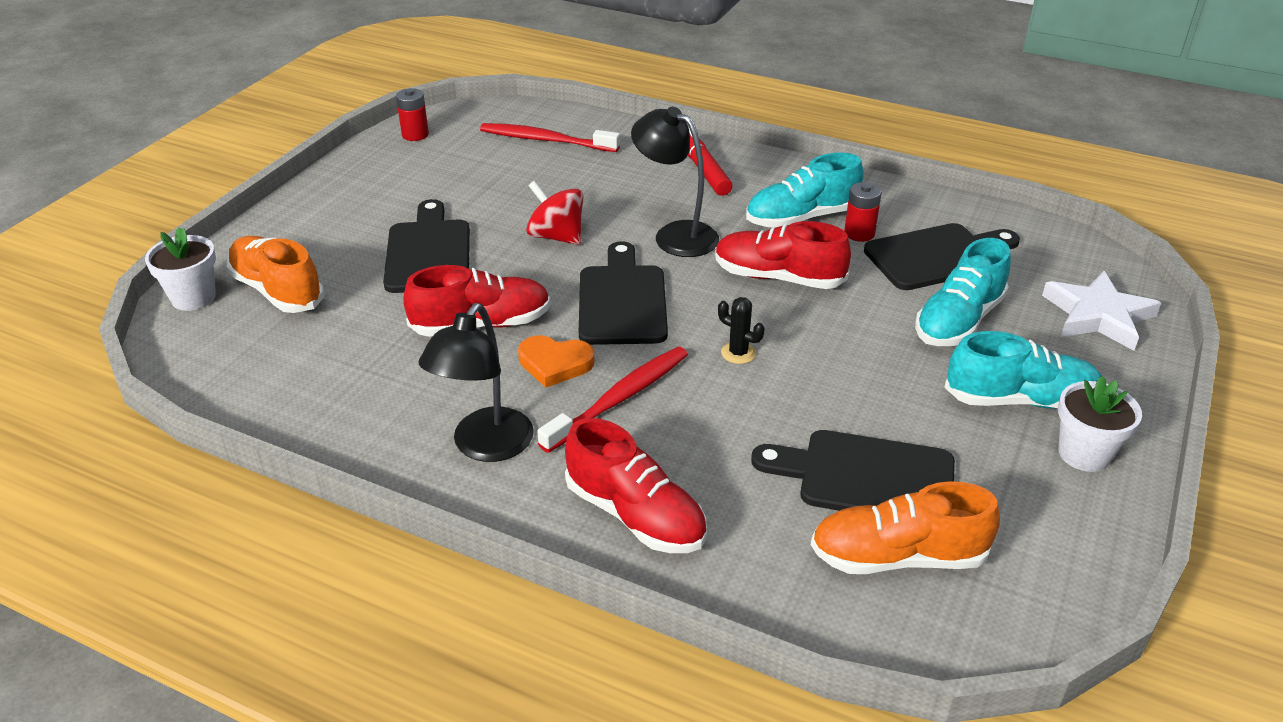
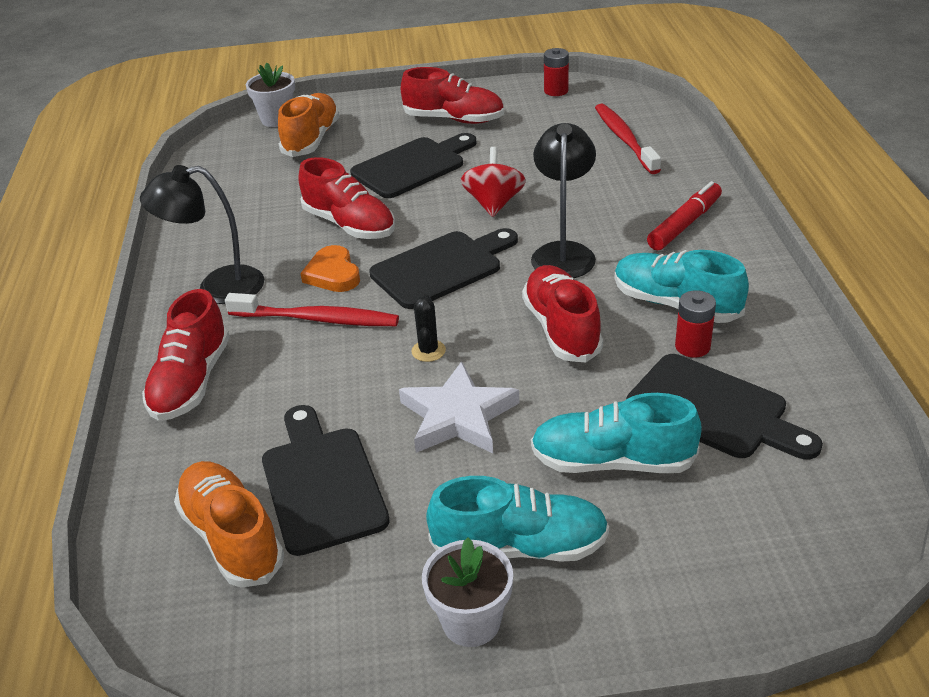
camera: 60 degrees right, 0 degrees up
(378, 200) = (454, 119): none -> red shoe
(1020, 400) = (520, 547): turquoise shoe -> turquoise shoe turned 60 degrees counterclockwise
(1098, 316) = (737, 564): white star -> white star (458, 416)

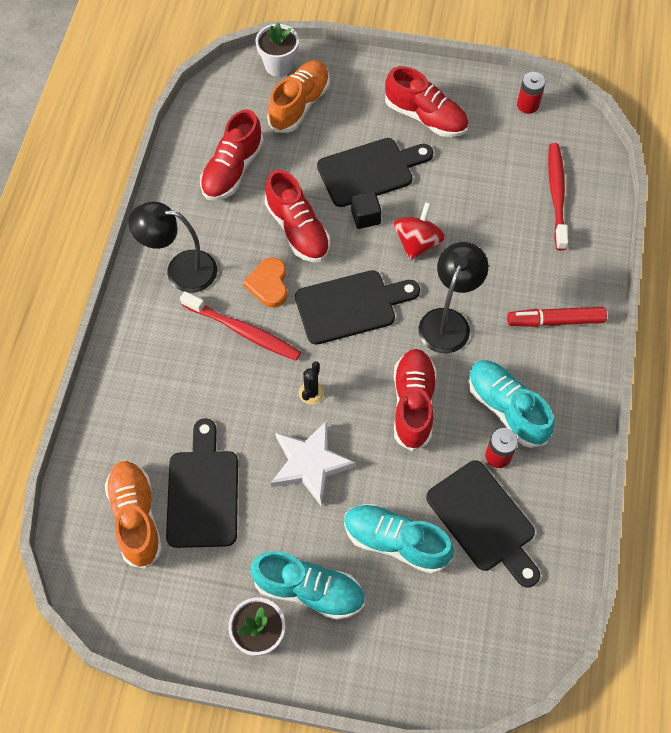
camera: 15 degrees right, 25 degrees up
(191, 381) = (141, 365): red shoe -> red shoe (232, 170)
(424, 198) = (365, 217): none -> black cube
(684, 224) = (555, 321): red marker -> red marker turned 150 degrees counterclockwise

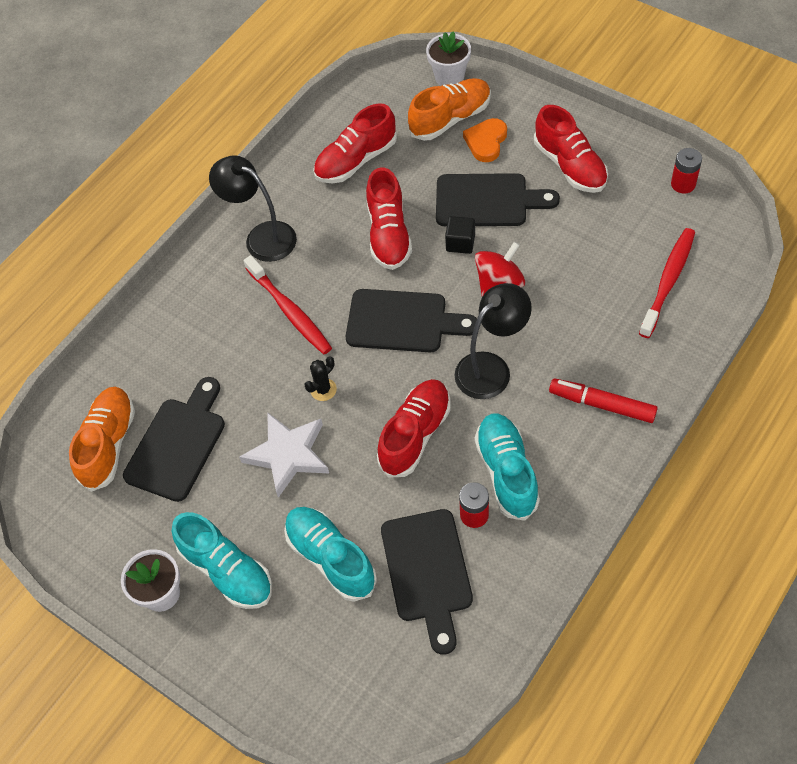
camera: 30 degrees right, 5 degrees down
(268, 284) = (335, 276): orange heart -> orange heart (486, 142)

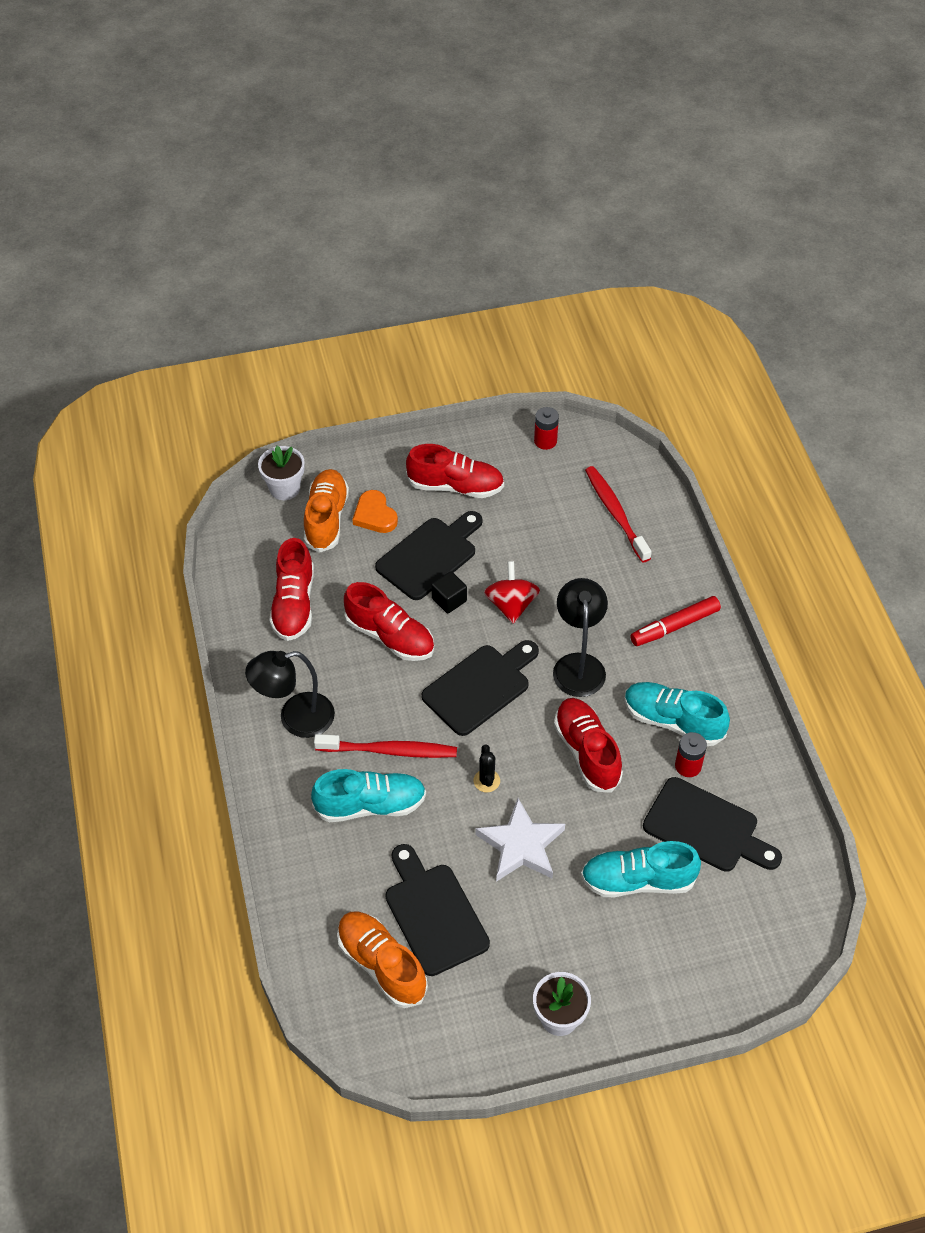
camera: 55 degrees left, 5 degrees down
(227, 570) = (582, 957): turquoise shoe -> turquoise shoe (370, 805)

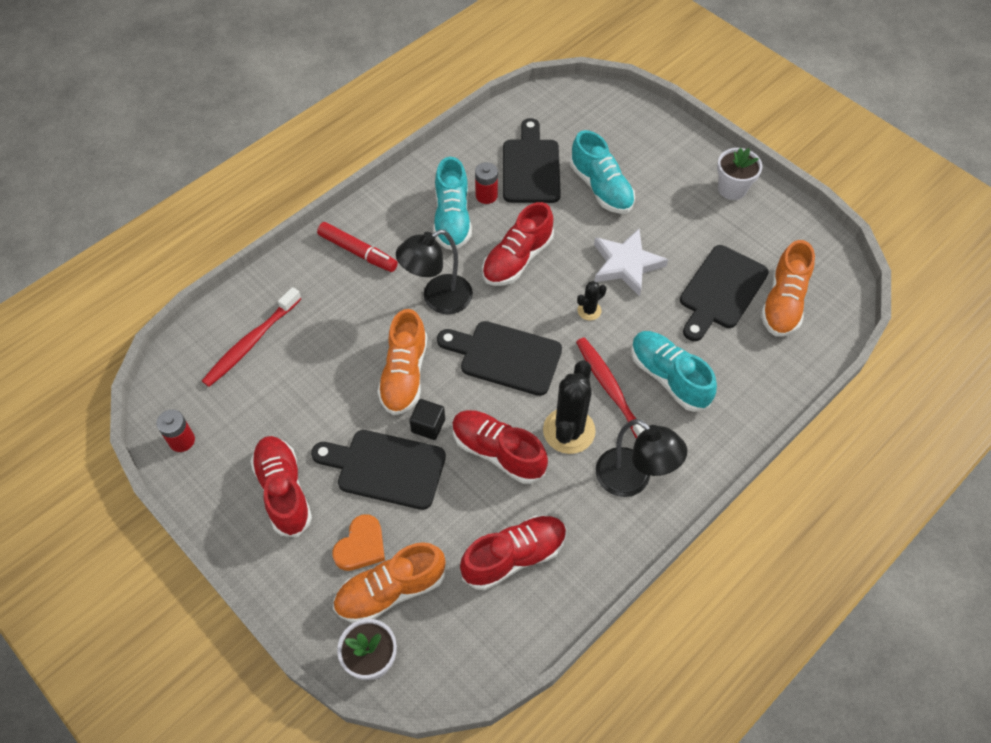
camera: 120 degrees left, 5 degrees up
(373, 697) = (569, 431): none -> black cactus
(390, 636) = (498, 452): red shoe -> red shoe turned 60 degrees counterclockwise
(511, 605) = (404, 375): red spinning top -> orange shoe

